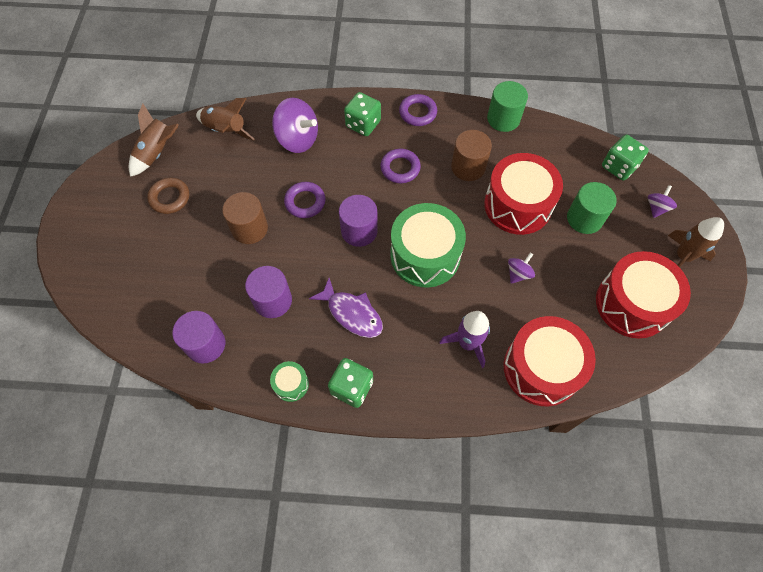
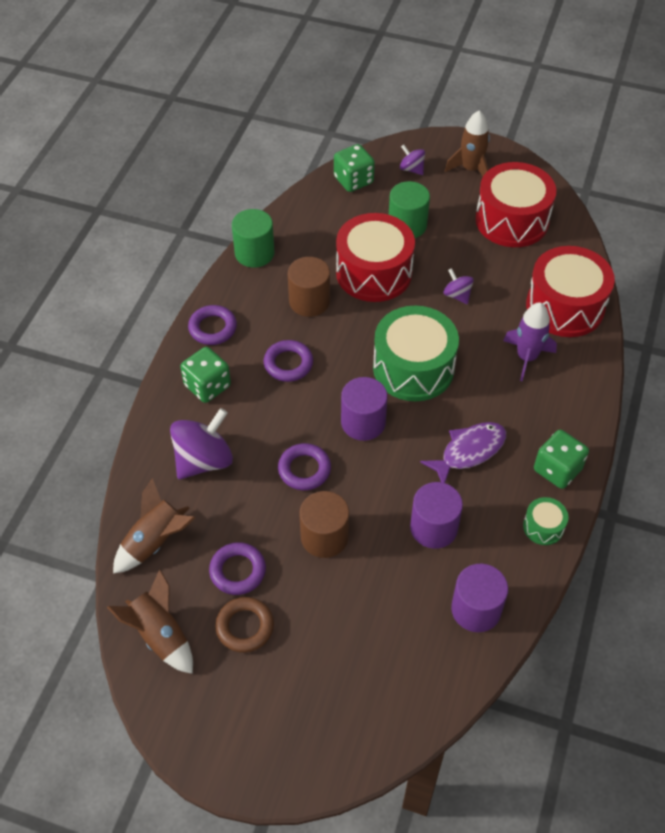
camera: 75 degrees left, 10 degrees down
(212, 183) = (238, 571): none -> purple ring

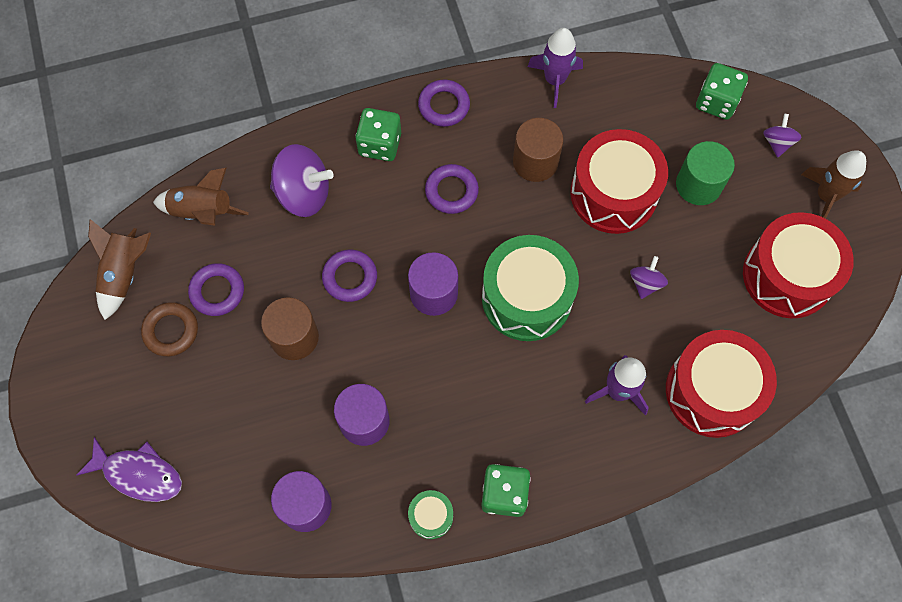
camera: 55 degrees right, 15 degrees up
(254, 253) = (555, 80): green cylinder -> purple rocket
(469, 451) = (468, 403): purple fish -> purple fish (139, 474)

